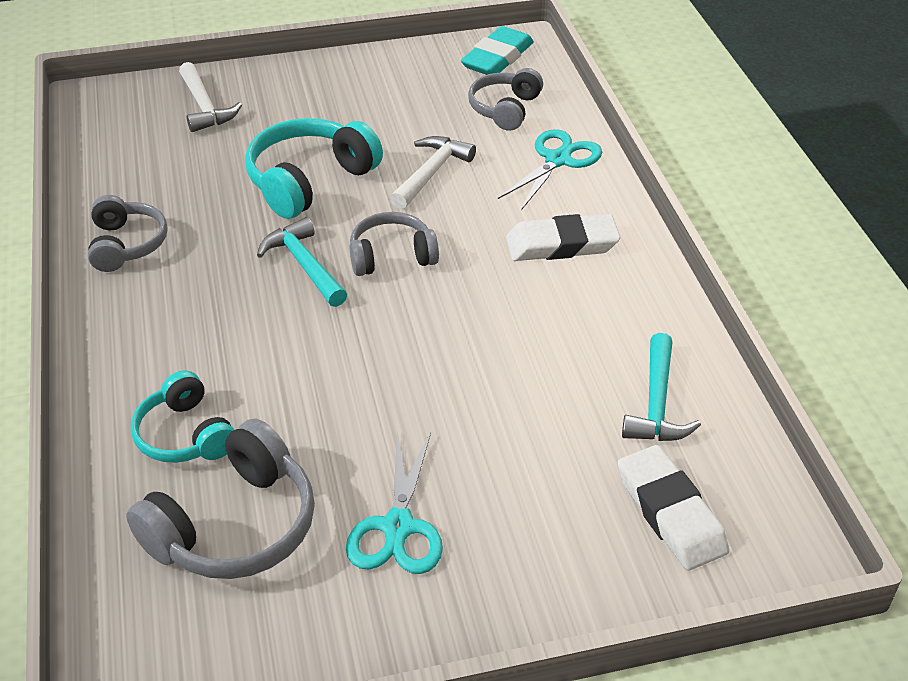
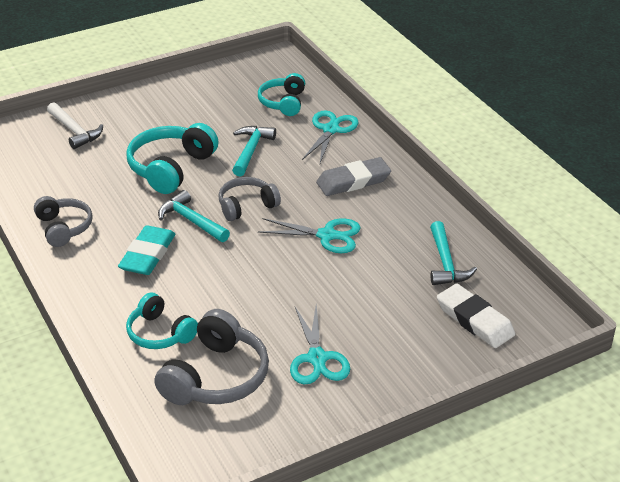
camera: 15 degrees left, 5 degrees down
(431, 173) = (251, 151): white hammer -> turquoise hammer
(491, 324) = (327, 235): none -> turquoise scissors
(497, 58) = (264, 70): turquoise eraser -> turquoise eraser (147, 255)
(505, 109) = (283, 102): grey headphones -> turquoise headphones
(562, 244) = (353, 181): white eraser -> grey eraser

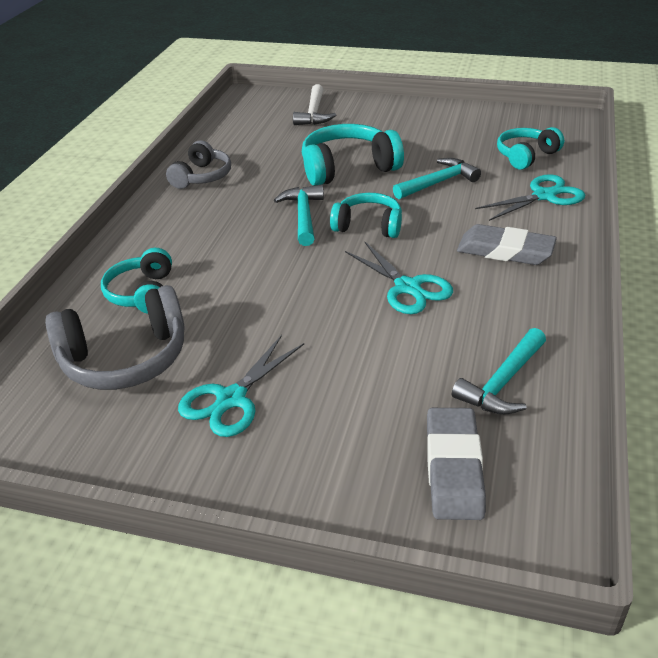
camera: 45 degrees right, 0 degrees up
(147, 255) = (229, 226): turquoise eraser -> none
(246, 206) = (368, 226): grey headphones -> turquoise headphones
(475, 320) = (454, 468): white eraser -> grey eraser

